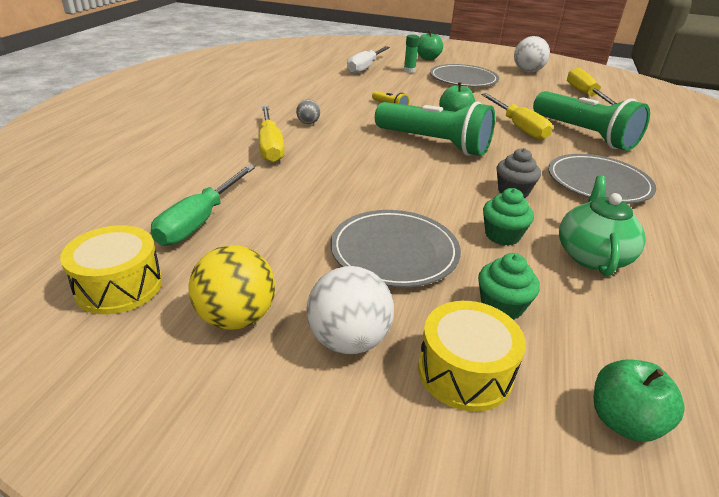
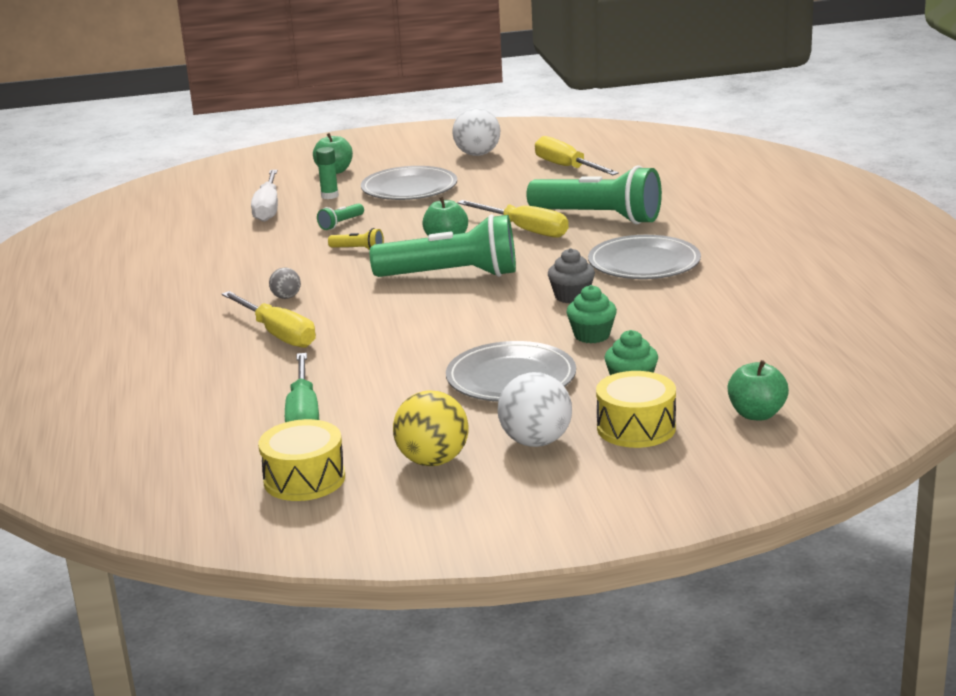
camera: 25 degrees left, 10 degrees down
(397, 88) = (341, 224): none -> green flashlight
(592, 255) = (676, 326): green teapot -> none

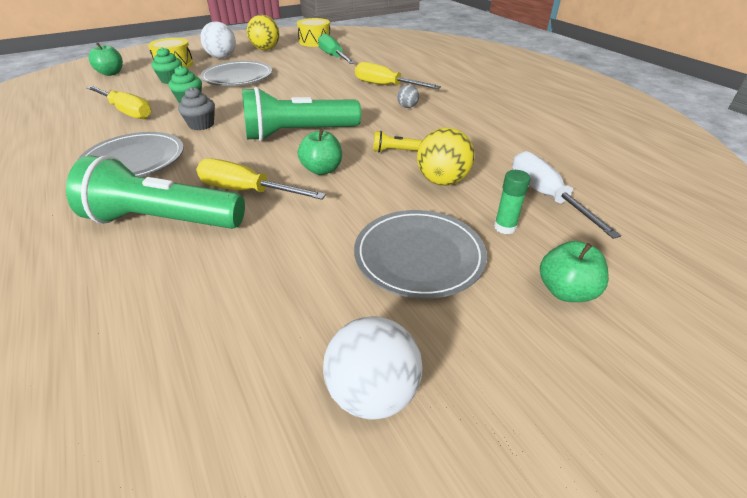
camera: 160 degrees right, 15 degrees up
(341, 224) = (442, 181): green flashlight -> yellow ball
(567, 167) = (195, 355): yellow screwdriver -> yellow screwdriver (127, 112)

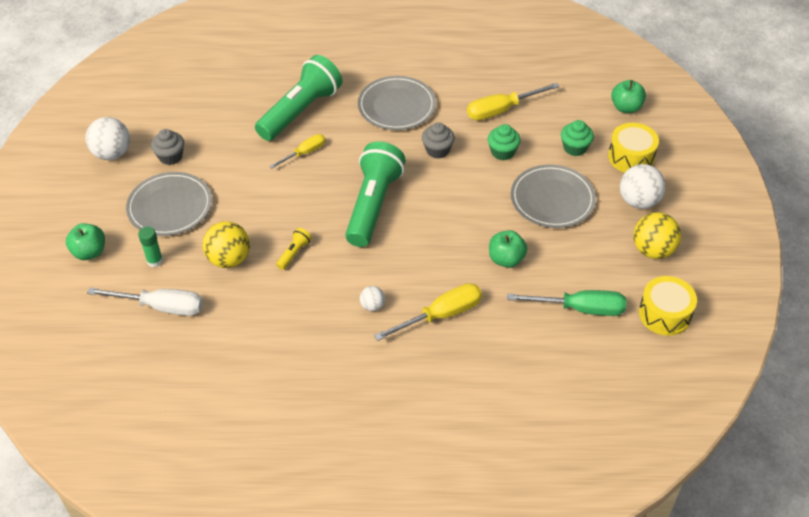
camera: 120 degrees right, 10 degrees up
(247, 191) = (304, 153): yellow screwdriver -> yellow screwdriver, size x0.62
(322, 170) = (301, 199): green apple -> green apple (506, 259)
(327, 305) = (170, 157): none -> grey cupcake
(407, 107) = (372, 306): grey ball -> white ball

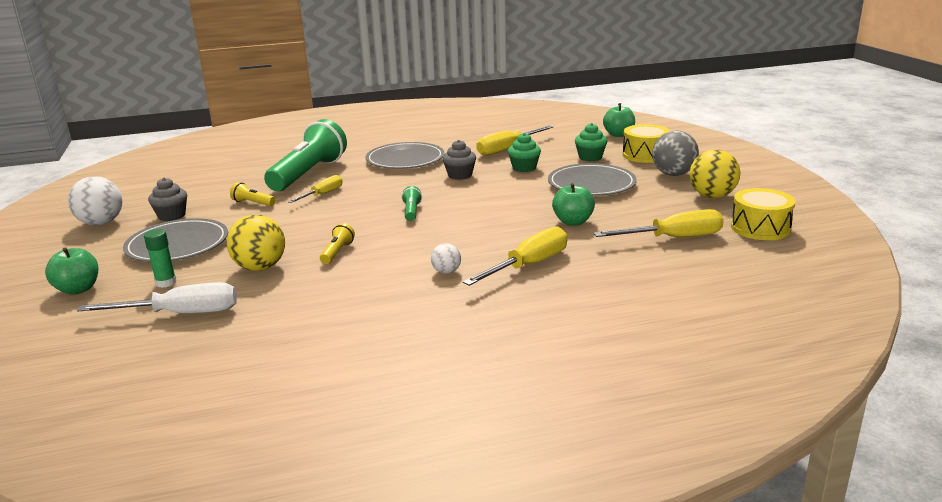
camera: 15 degrees left, 25 degrees down
(241, 153) = (253, 203): none -> yellow flashlight
(373, 204) = (411, 212): green flashlight -> green flashlight, size x0.40
(580, 309) = (673, 238): green screwdriver -> yellow screwdriver
(638, 201) = (673, 174): white ball -> grey ball

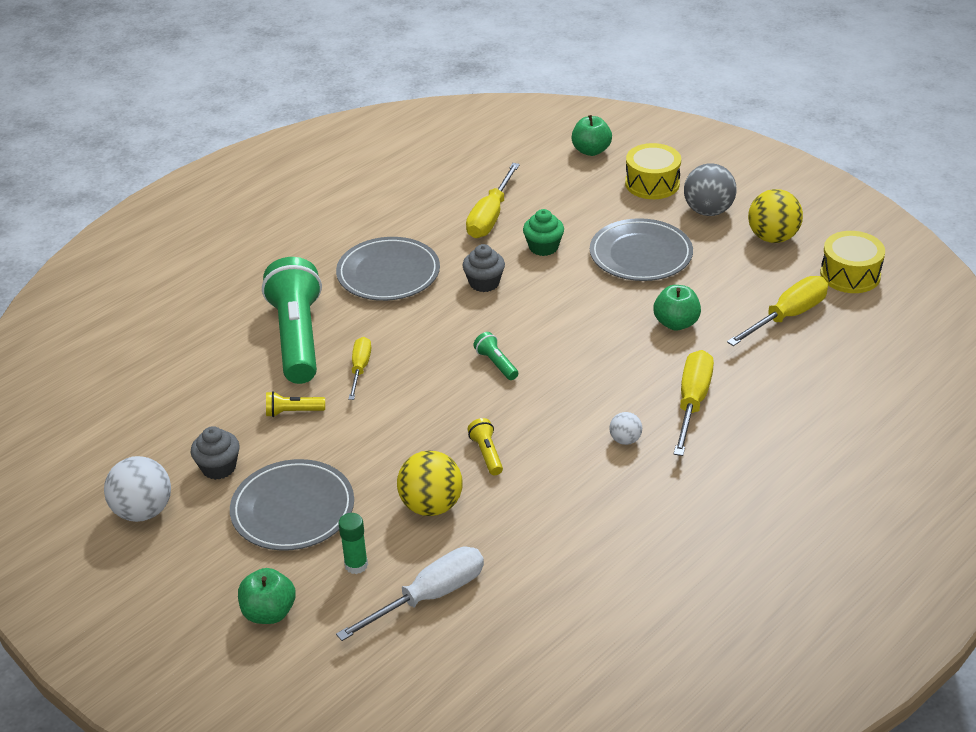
camera: 30 degrees left, 15 degrees up
(590, 157) = (598, 205): green cupcake -> none

